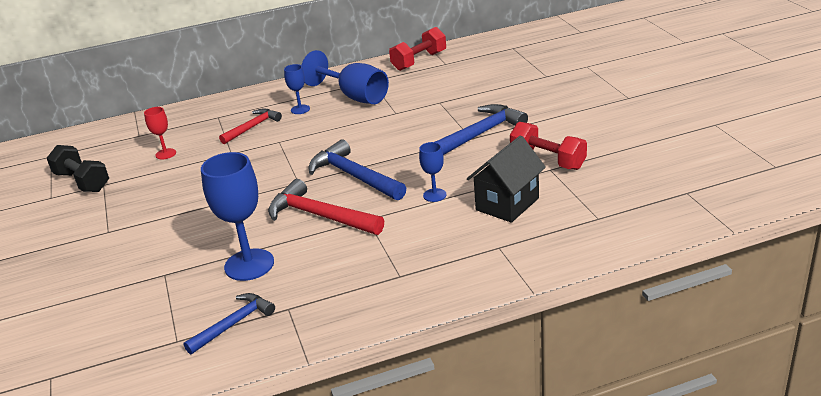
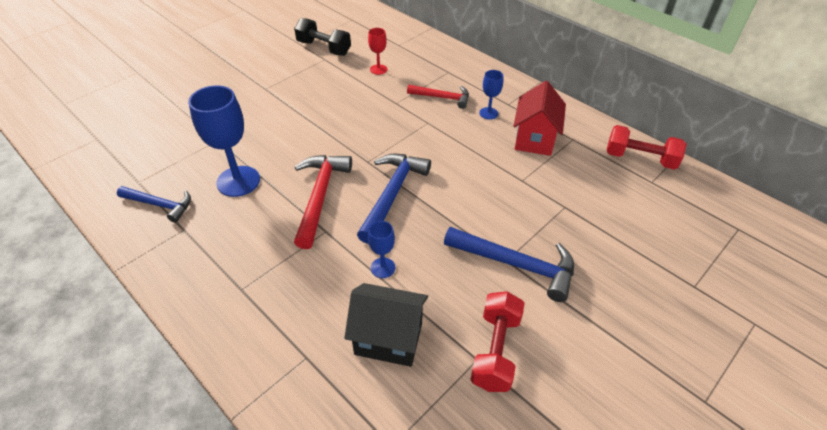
camera: 60 degrees right, 15 degrees up
(82, 182) = (324, 48): black dumbbell -> black dumbbell turned 75 degrees counterclockwise
(355, 96) = (534, 139): blue goblet -> red house

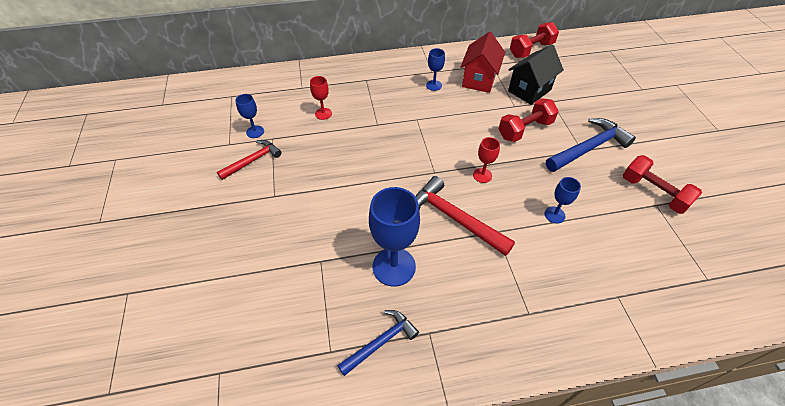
camera: 55 degrees left, 5 degrees up
(324, 48) = (255, 132): black dumbbell -> blue goblet
(388, 339) = (621, 241): black house -> black house (529, 90)
(392, 194) = (482, 175): blue hammer -> red goblet
(442, 98) = (394, 98): red hammer -> red hammer (253, 160)
(491, 201) = (525, 130): none -> red dumbbell
(534, 139) = (479, 80): red house -> red house turned 60 degrees clockwise

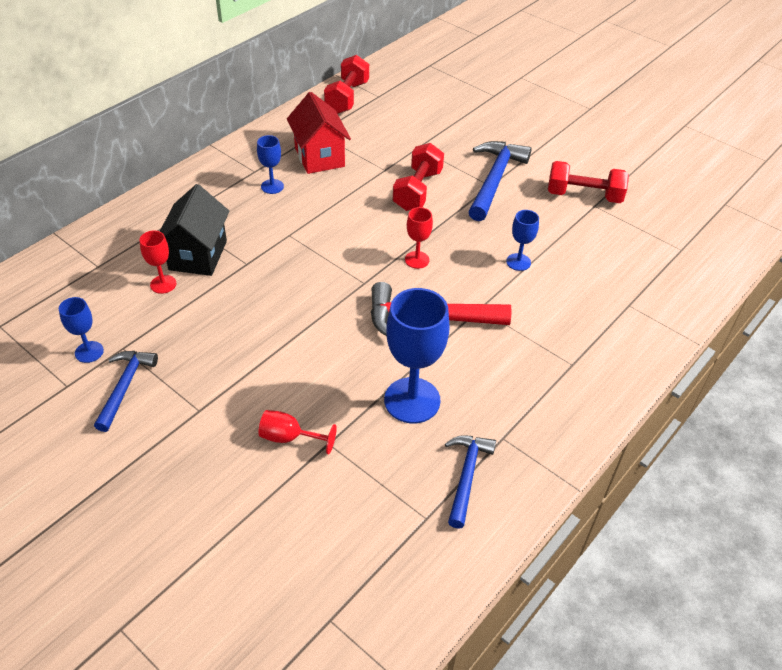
camera: 40 degrees left, 5 degrees down
(253, 160) = (125, 387): red hammer -> blue hammer
(303, 243) = (289, 438): none -> red goblet
(529, 90) = (385, 145): black house -> black house (198, 255)

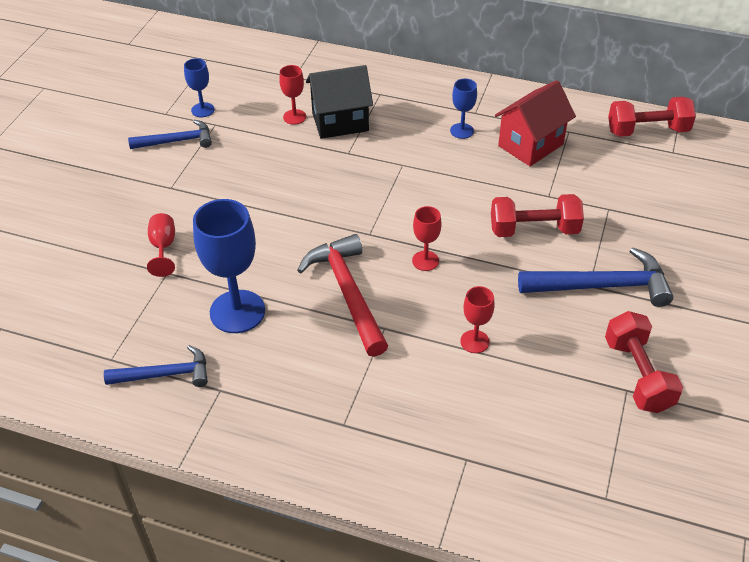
camera: 70 degrees right, 0 degrees up
(518, 262) = (474, 341): blue goblet -> red goblet

